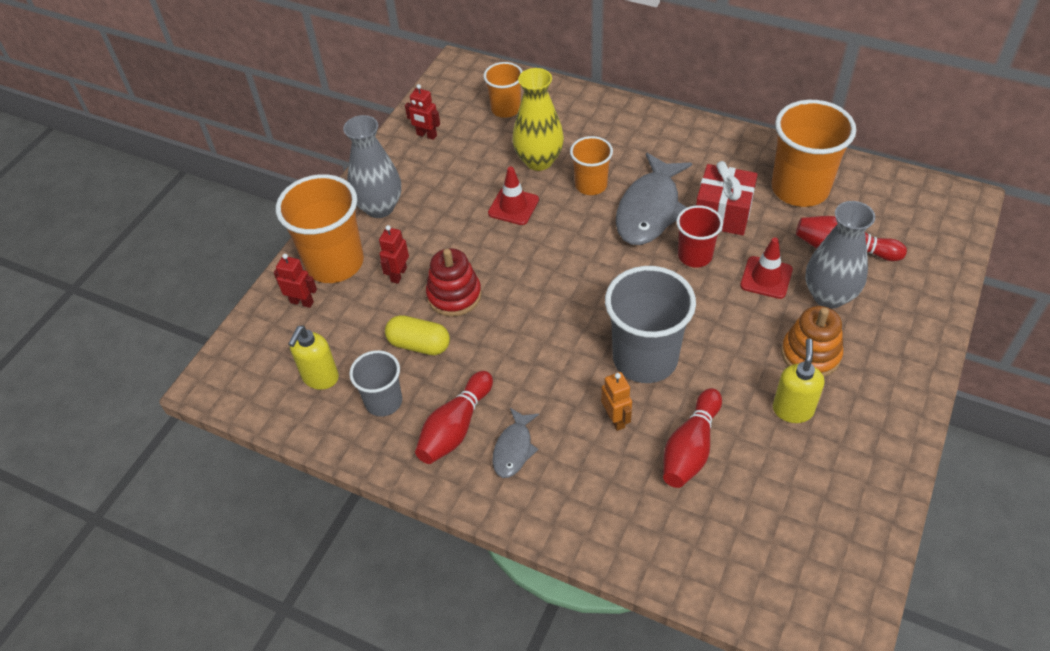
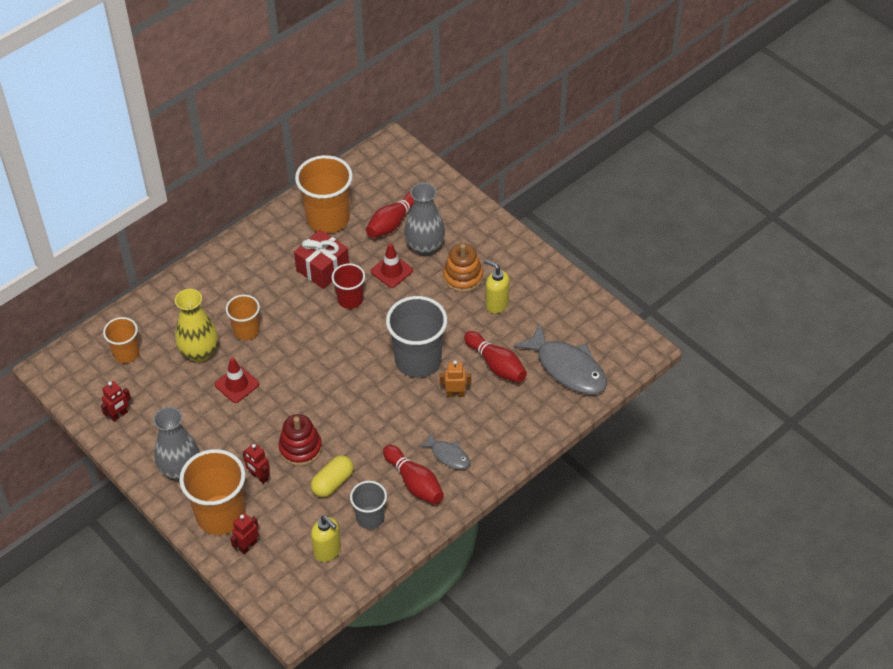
camera: 70 degrees left, 0 degrees up
(650, 210) = (293, 306): grey fish -> grey fish (567, 368)

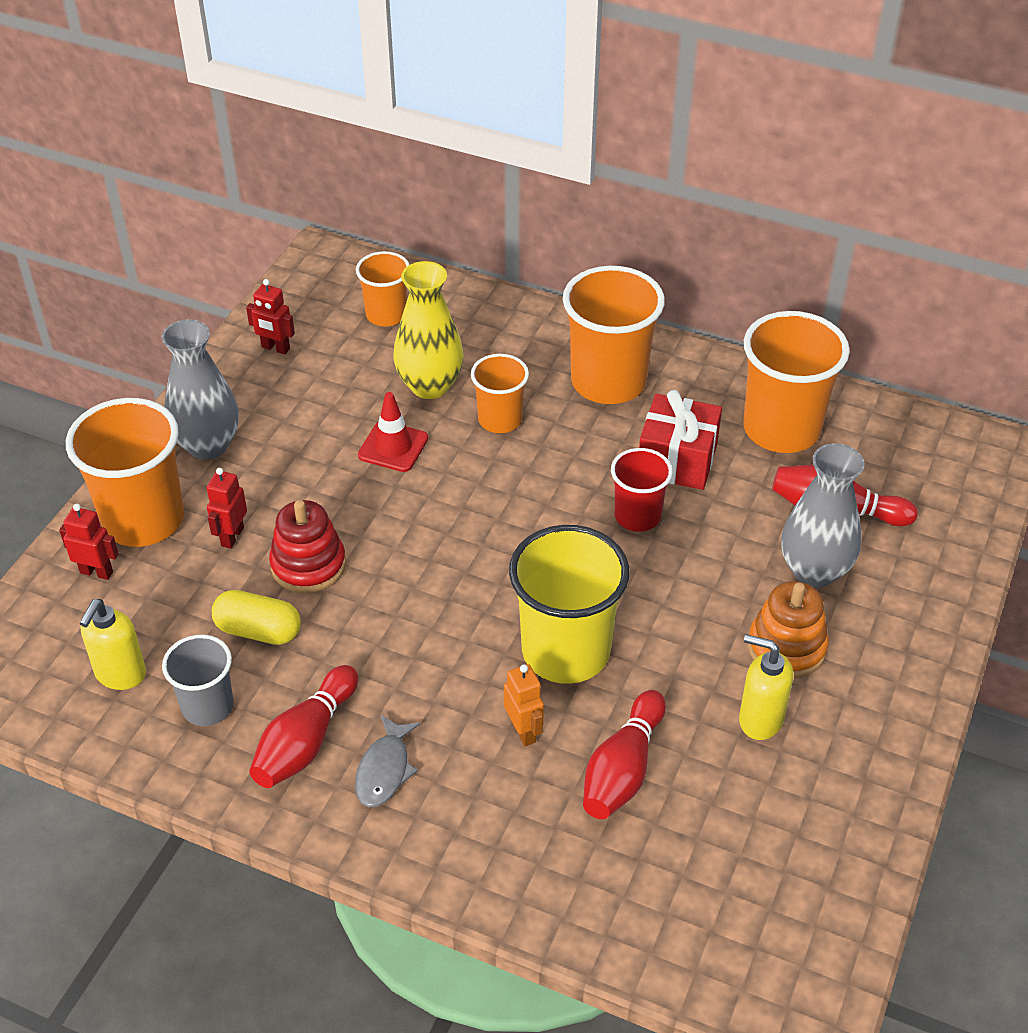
camera: 65 degrees right, 5 degrees down
(248, 274) = (608, 382): none -> orange cup
(391, 271) = (732, 546): red traffic cone -> none
(418, 360) = (565, 651): grey cup -> yellow cup
(496, 304) = (760, 720): yellow soap dispenser -> yellow soap dispenser turned 75 degrees counterclockwise
(567, 368) = (682, 891): grey fish -> none

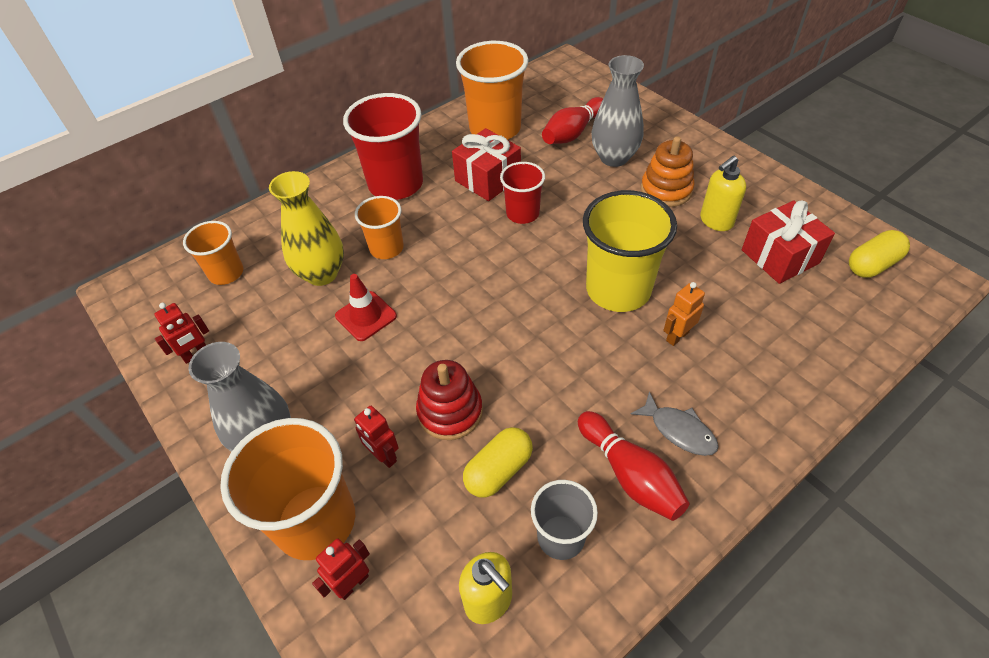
camera: 60 degrees left, 5 degrees up
(523, 731) = (677, 336): orange robot -> orange robot turned 45 degrees counterclockwise
(608, 382) = (396, 184): orange cup -> red cup
(623, 770) = (730, 297): red bowling pin -> none
(736, 809) = (780, 256): none -> red gift
(791, 925) = (872, 265): none -> yellow capsule

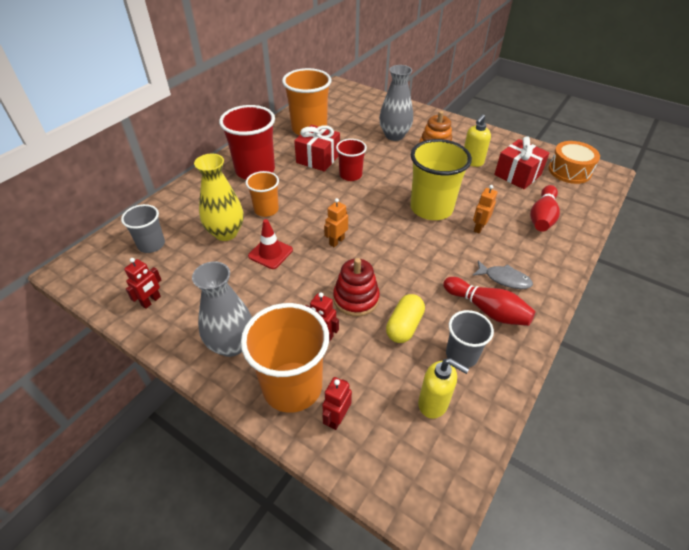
camera: 20 degrees left, 5 degrees down
(226, 273) = (151, 245): orange cup -> grey cup
(460, 316) = (336, 241): none -> orange robot
(573, 133) = (362, 125): red bowling pin -> red bowling pin (542, 217)
(872, 265) = (569, 171): yellow capsule -> orange drum

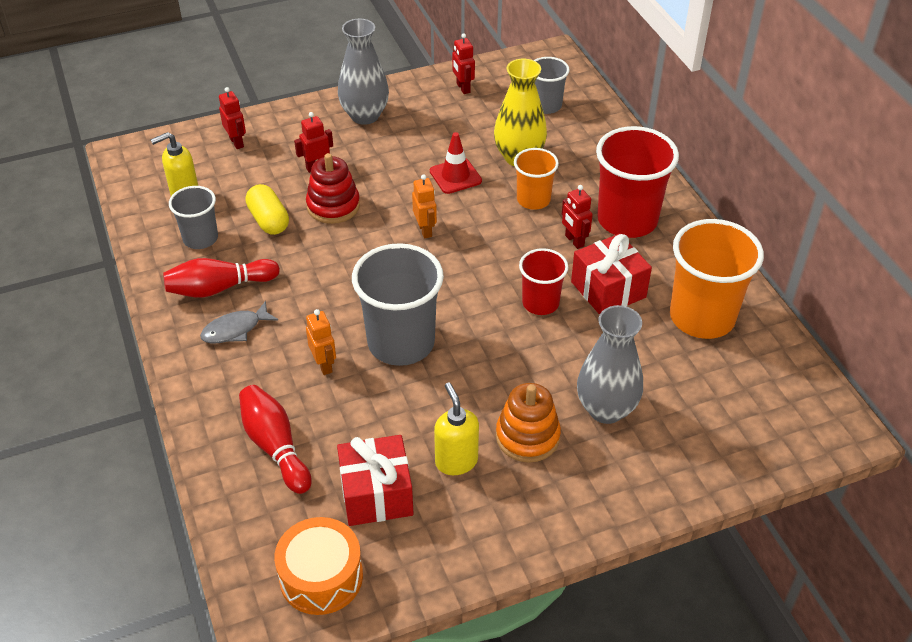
camera: 125 degrees right, 0 degrees up
(290, 181) = (574, 241): none -> red robot
(292, 386) = (288, 132): orange cup -> none
(431, 208) = (401, 343): yellow cup -> grey cup

